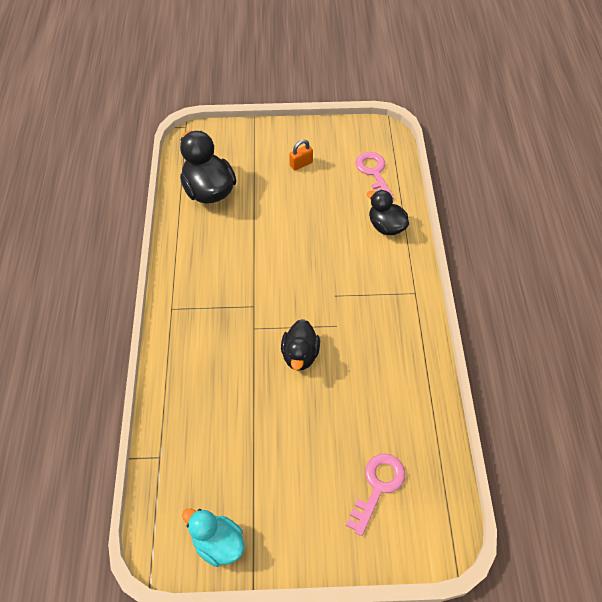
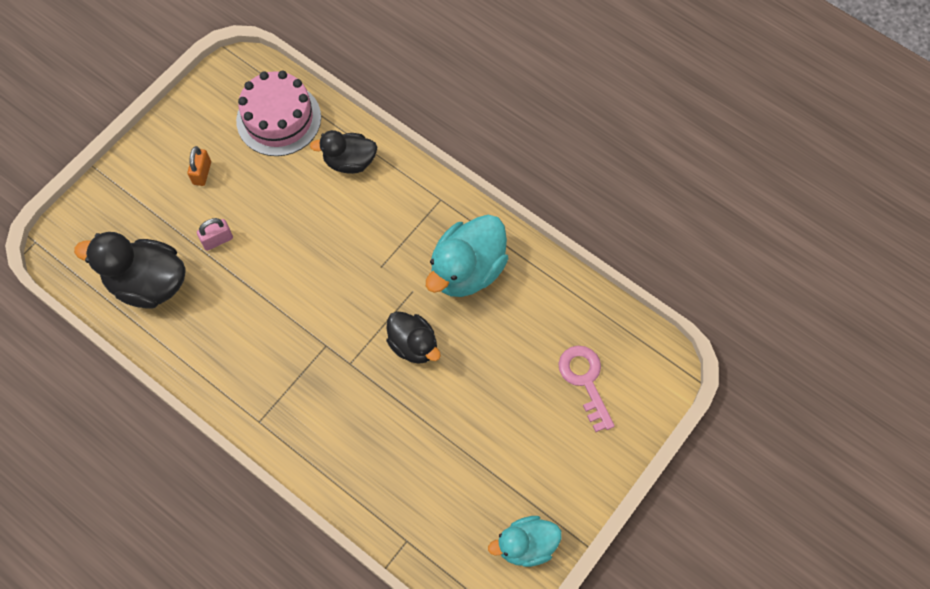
camera: 50 degrees left, 10 degrees up
(267, 201) = (217, 240): none -> pink padlock
(374, 172) = (278, 119): pink key -> pink cake
(383, 346) = (467, 270): none -> turquoise duck

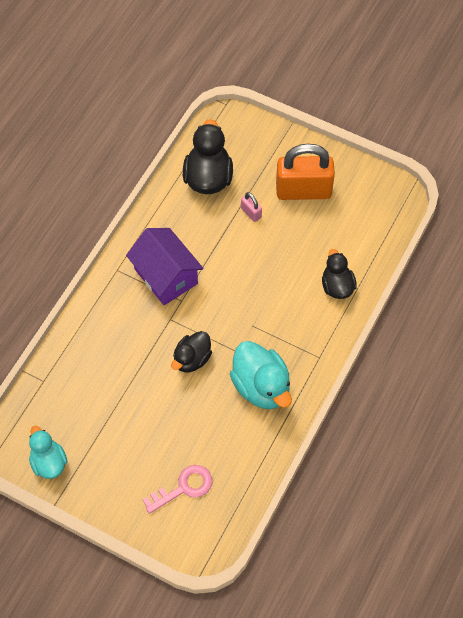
camera: 80 degrees right, 5 degrees down
(202, 173) = (303, 190): orange padlock -> orange padlock, size x2.41
(278, 119) = (362, 230): pink cake -> none
(285, 359) = (166, 276): none -> purple house
(467, 270) = (261, 387): turquoise duck -> turquoise duck turned 150 degrees counterclockwise

